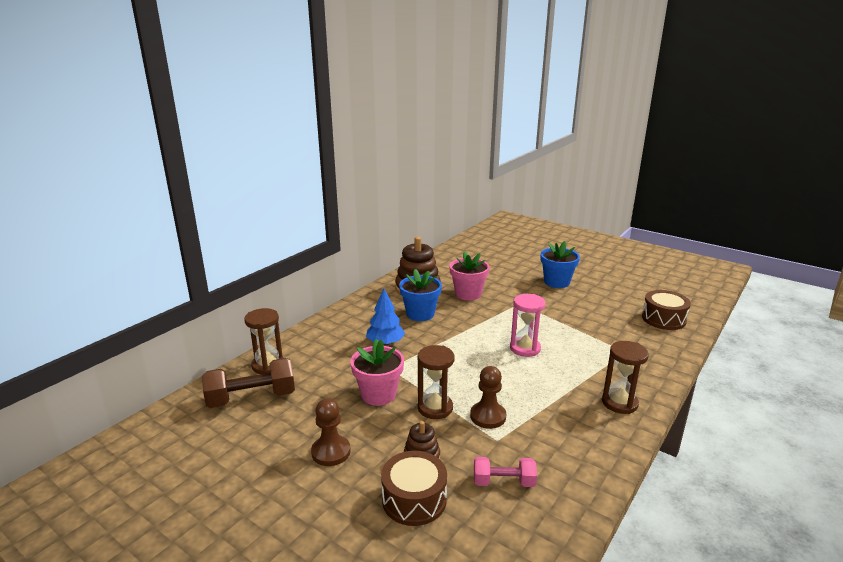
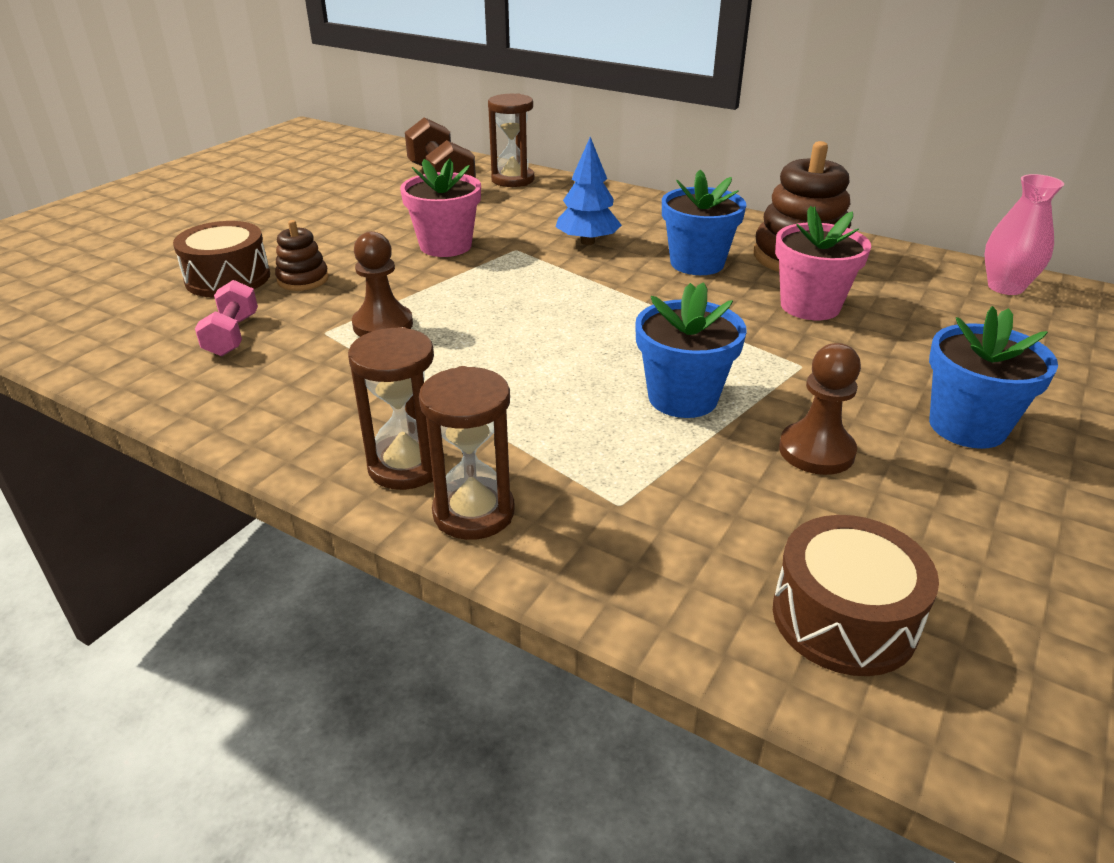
camera: 85 degrees right, 10 degrees up
(331, 452) = (330, 228): brown pawn -> brown pawn (816, 451)
(435, 408) = (409, 285): brown hourglass -> brown hourglass (473, 512)
(453, 255) = (1005, 287): none -> pink vase
(525, 348) = (600, 365): pink hourglass -> none
(549, 331) = (682, 398): none -> blue flower pot

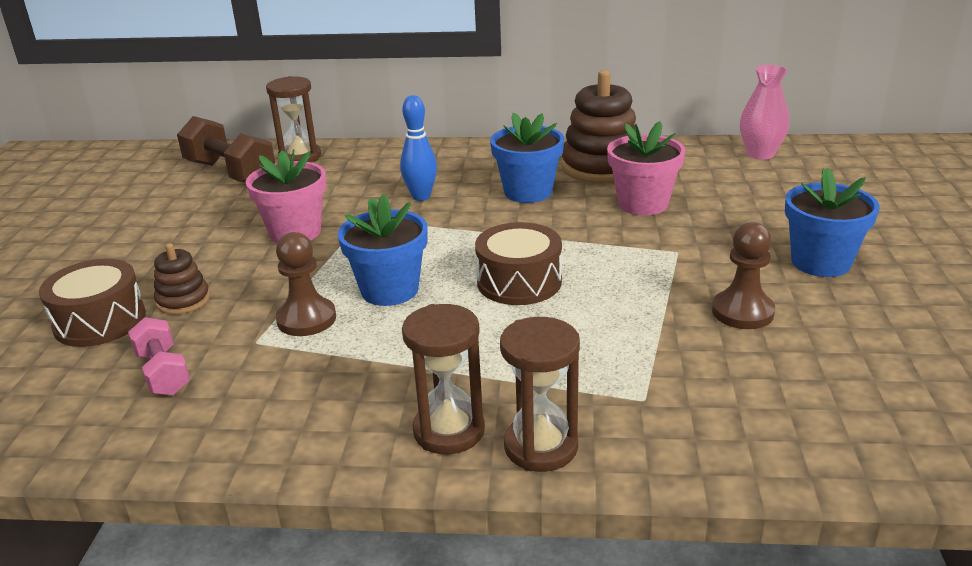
camera: 25 degrees left, 5 degrees down
(587, 242) = (421, 196): blue tree -> blue bowling pin
(682, 398) = (615, 303): blue flower pot -> blue flower pot (389, 290)
(844, 618) = (860, 421): brown drum -> brown drum (519, 282)

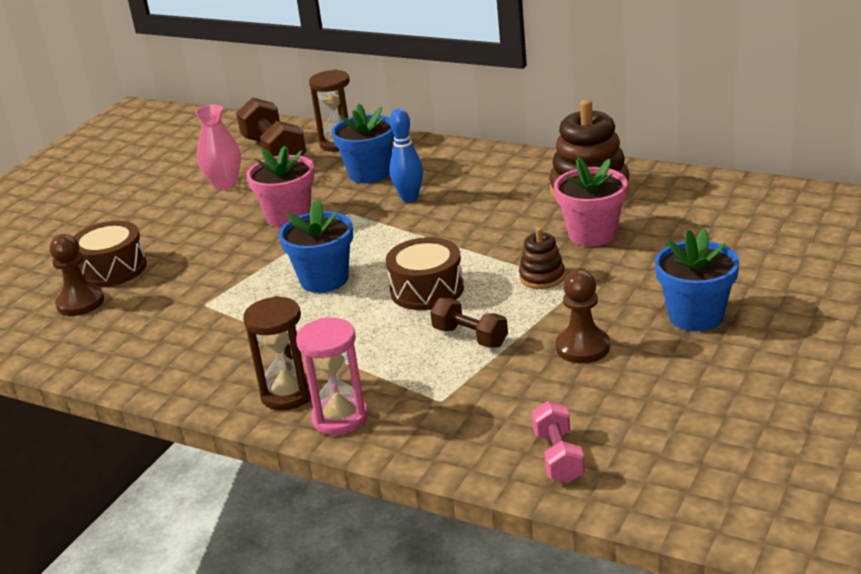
camera: 25 degrees right, 0 degrees up
(163, 373) = (132, 316): pink dumbbell -> pink dumbbell (558, 457)
(183, 300) = (175, 262): brown stacking toy -> brown stacking toy (542, 277)
(306, 319) = (249, 293): brown pawn -> brown pawn (80, 303)
(528, 192) = (502, 207): blue flower pot -> blue flower pot (369, 173)
(541, 447) = (340, 418): brown hourglass -> pink hourglass
(612, 322) = (470, 337): none -> brown dumbbell
(760, 154) = (755, 197): pink vase -> pink vase (224, 184)

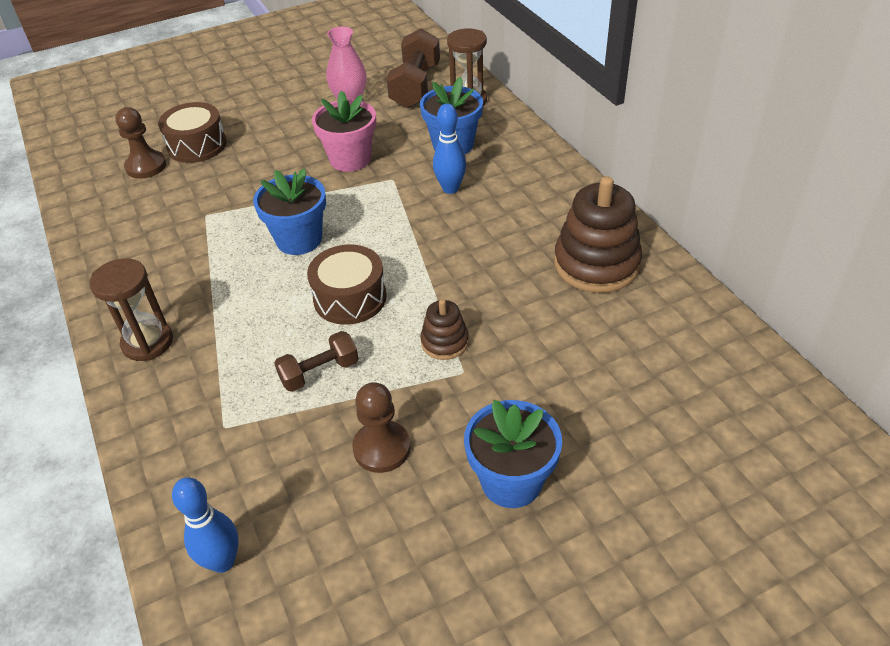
camera: 35 degrees right, 15 degrees up
(340, 418) = (147, 393): pink hourglass -> none
(470, 337) = (319, 372): brown dumbbell -> brown dumbbell turned 75 degrees clockwise
(558, 457) = (222, 561): pink dumbbell -> blue bowling pin
(592, 234) = (539, 318): pink flower pot -> none

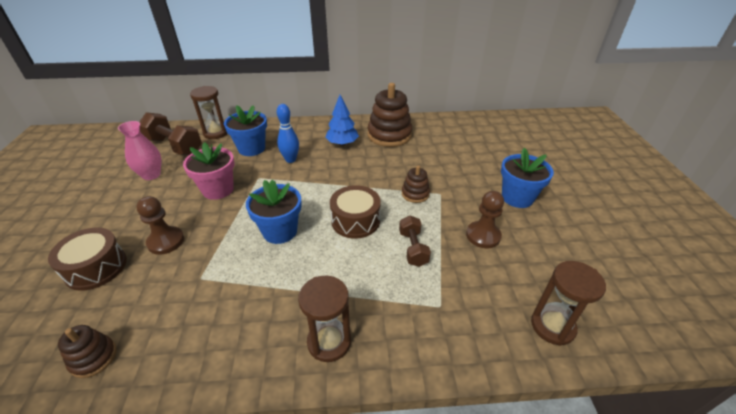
camera: 70 degrees left, 5 degrees down
(99, 201) = (93, 358): none -> brown stacking toy
(146, 166) = (81, 310): brown pawn -> brown pawn (166, 241)
(222, 561) = (552, 326): blue bowling pin -> brown hourglass
(529, 221) = (342, 143): none -> blue tree

